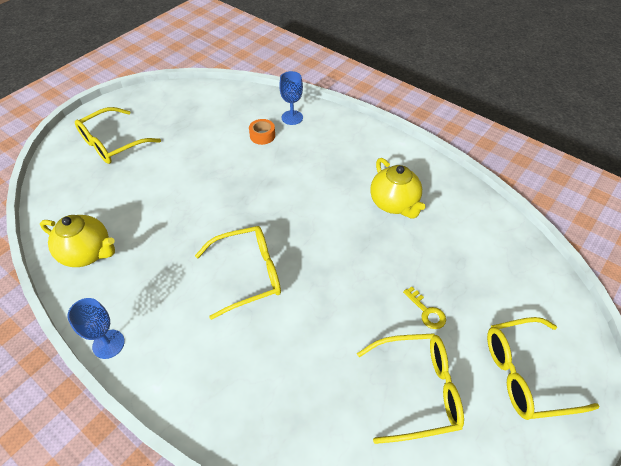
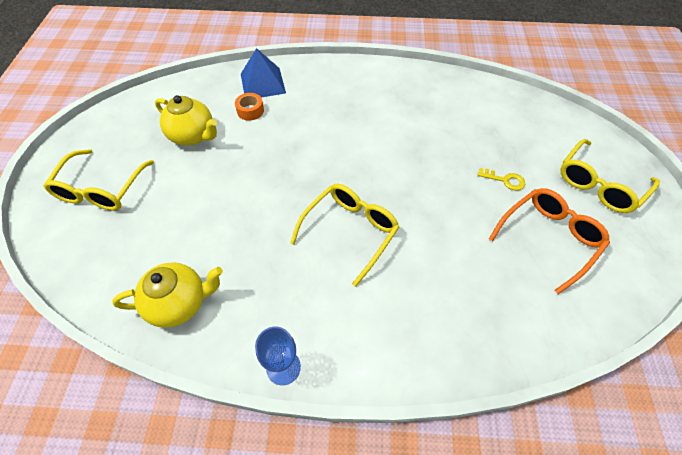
camera: 35 degrees left, 5 degrees up
(292, 117) = (262, 83): blue goblet -> blue pyramid
(394, 204) = (410, 113): yellow teapot -> yellow teapot (193, 136)
(417, 390) = (549, 238): yellow glasses -> orange glasses

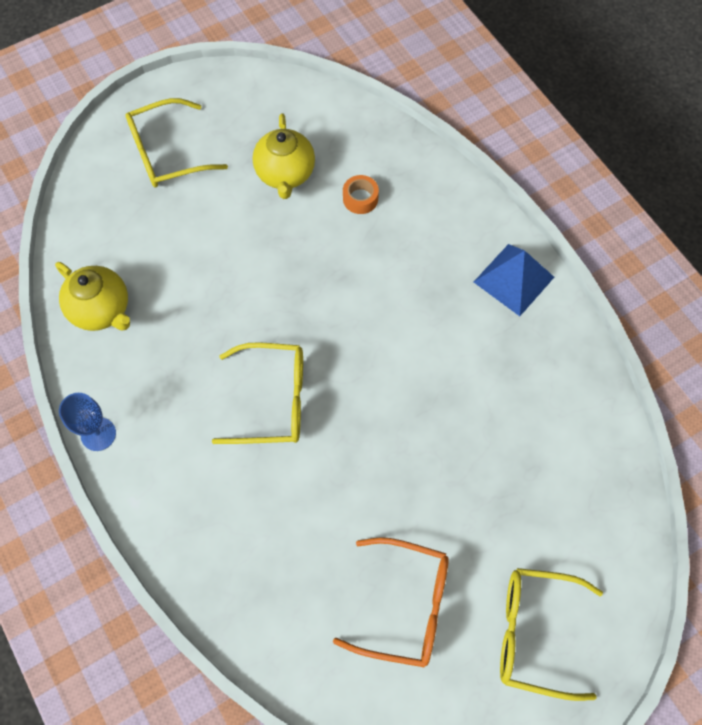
camera: 55 degrees right, 10 degrees up
(262, 83) = (411, 179): blue pyramid -> blue pyramid (513, 279)
(505, 180) = (459, 519): yellow key -> none

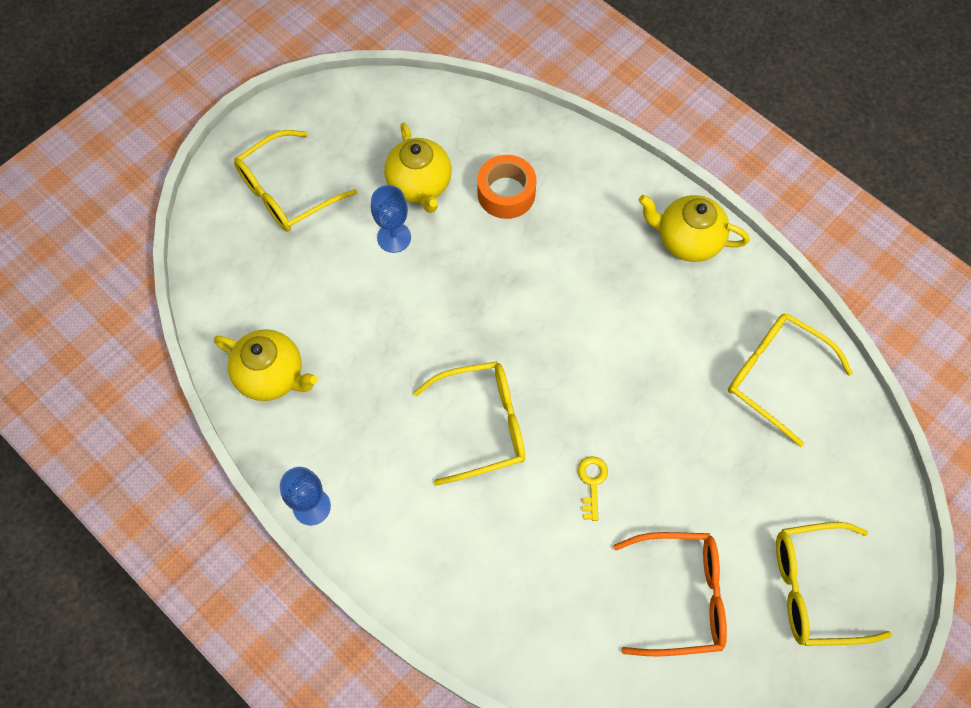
camera: 15 degrees left, 0 degrees up
(247, 214) = (394, 237): none -> blue goblet
(355, 478) = (592, 483): none -> yellow key
(360, 198) = (506, 193): orange tape -> orange tape, size x1.53
(513, 279) = (687, 240): blue pyramid -> yellow teapot
(558, 424) = (775, 376): none -> yellow glasses

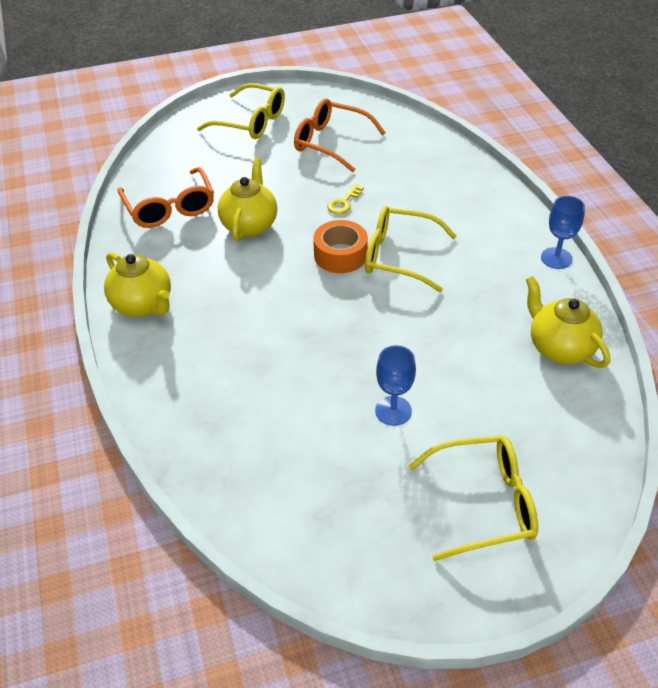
camera: 150 degrees left, 20 degrees down
(420, 185) = (339, 447): yellow teapot -> yellow teapot (249, 225)
(506, 193) = (261, 404): orange tape -> orange tape (340, 255)
(775, 376) = (170, 208): yellow glasses -> orange glasses

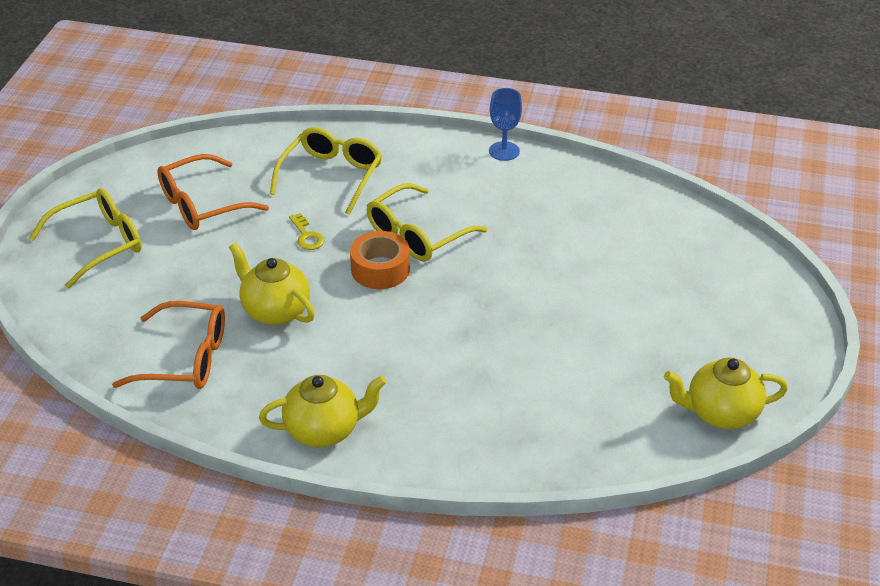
camera: 60 degrees left, 5 degrees down
(393, 411) = (597, 319): blue goblet -> none
(483, 503) = (723, 312): yellow glasses -> yellow glasses (331, 176)
(559, 348) = (603, 200): yellow teapot -> yellow teapot (721, 413)

